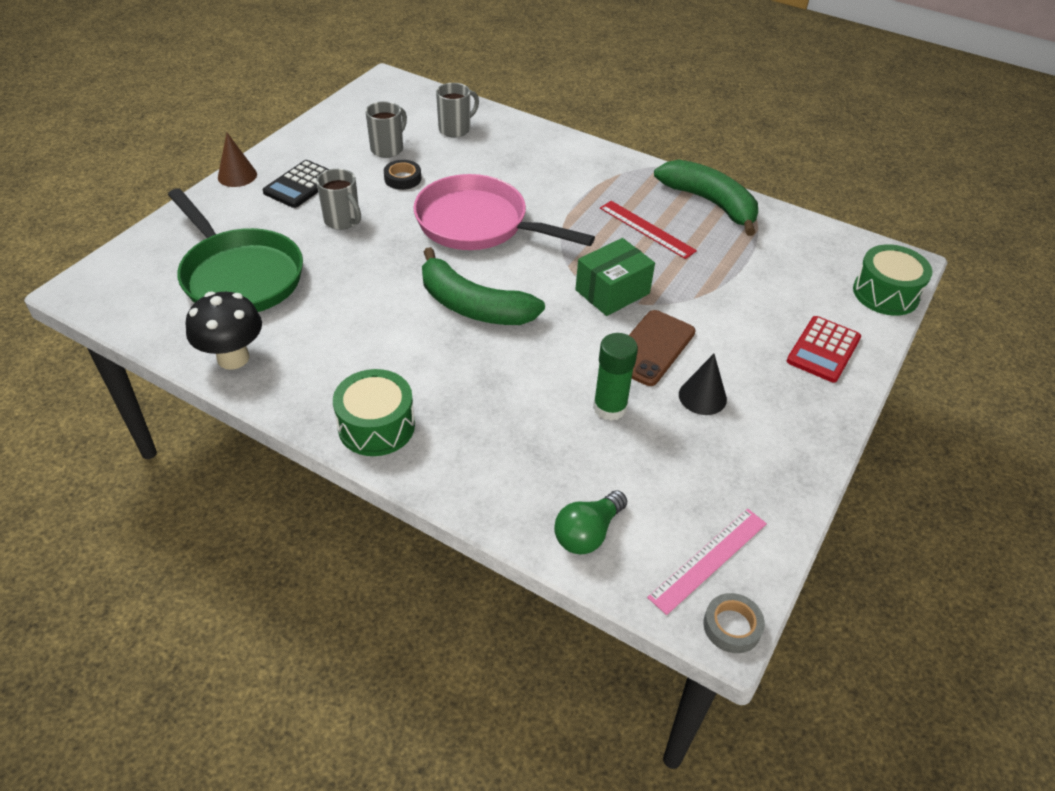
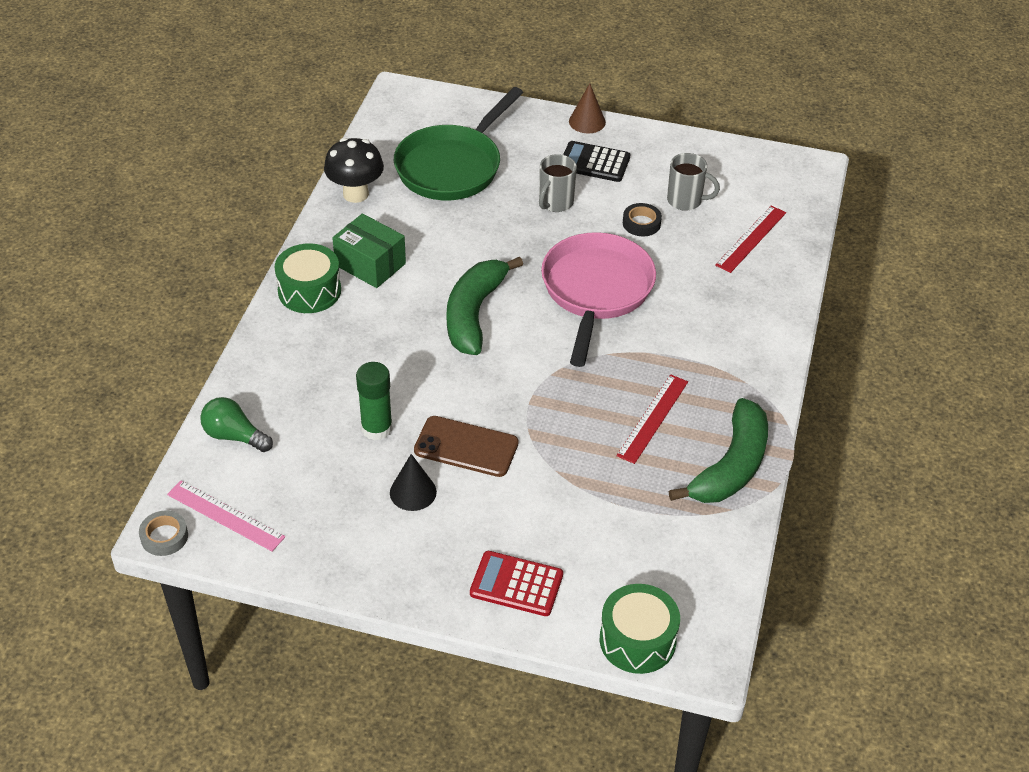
camera: 75 degrees right, 0 degrees up
(455, 129) = (751, 239): grey mug -> red ruler
(612, 292) = (536, 406): green box -> green box (370, 264)

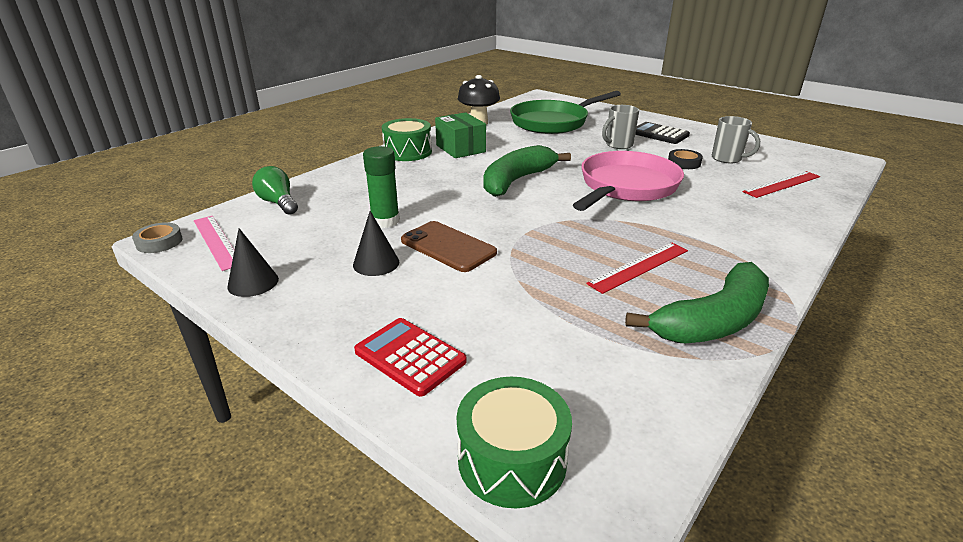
camera: 25 degrees right, 15 degrees down
(316, 555) = (253, 282): none -> black cone
(587, 121) = (663, 119): brown cone -> none

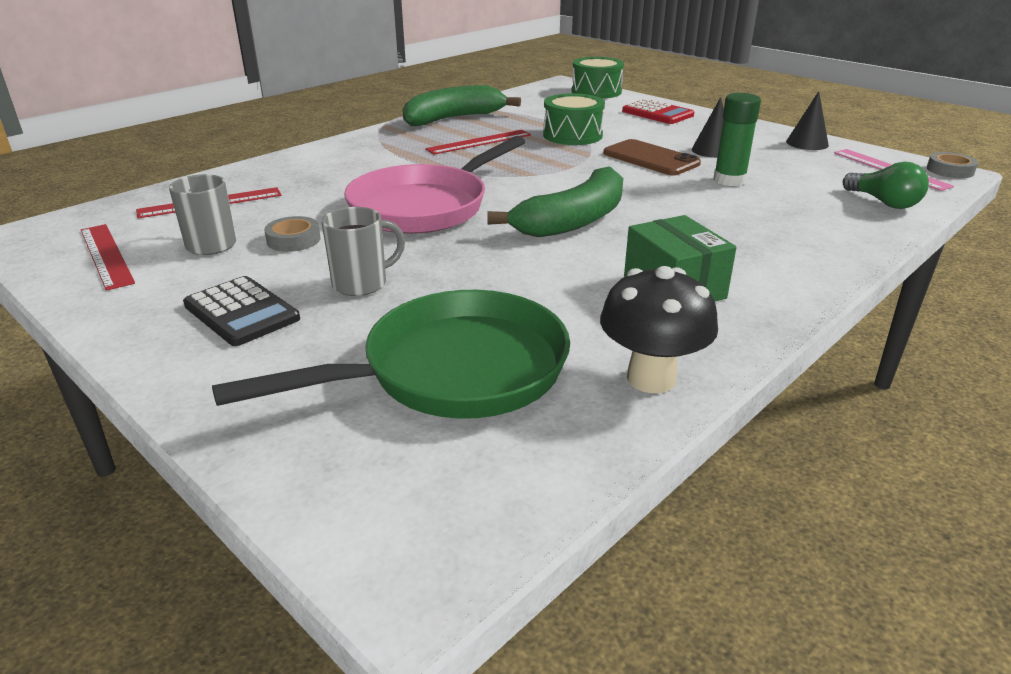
camera: 175 degrees left, 0 degrees up
(408, 152) = (773, 282): green drum -> green drum (572, 135)
(684, 163) = (293, 240): black tape -> grey tape
(773, 152) = (106, 255): none -> red ruler

